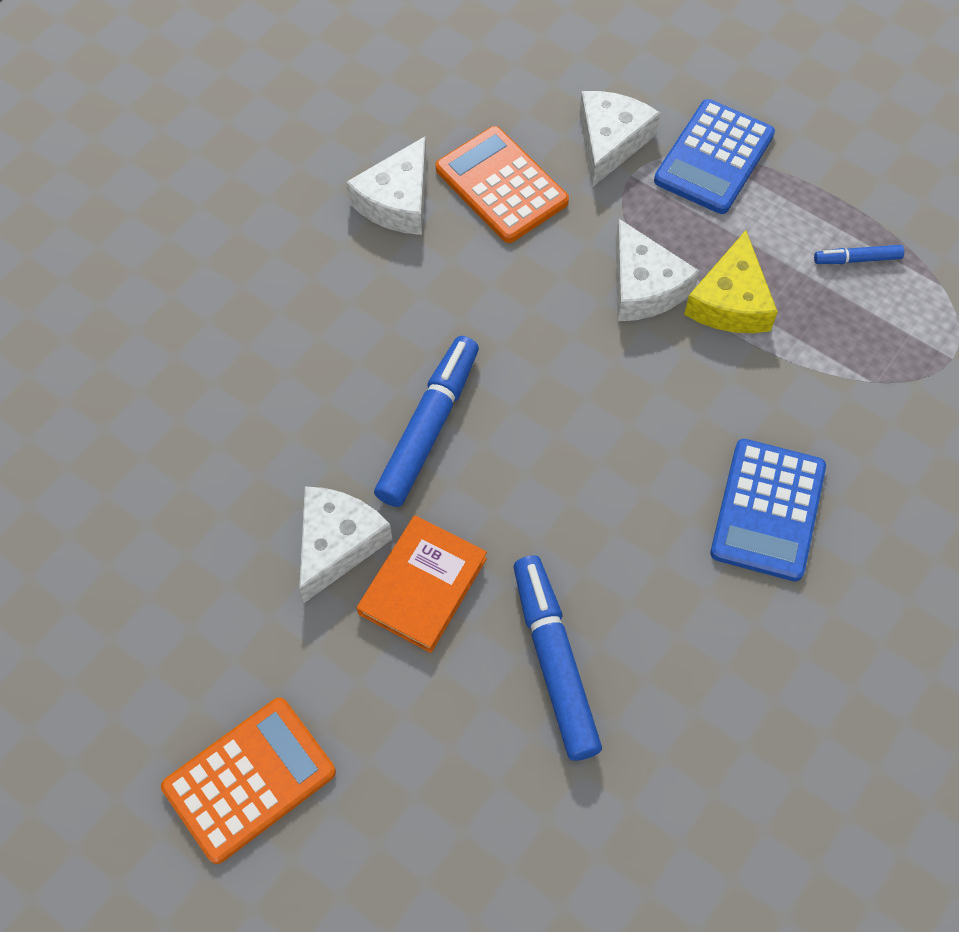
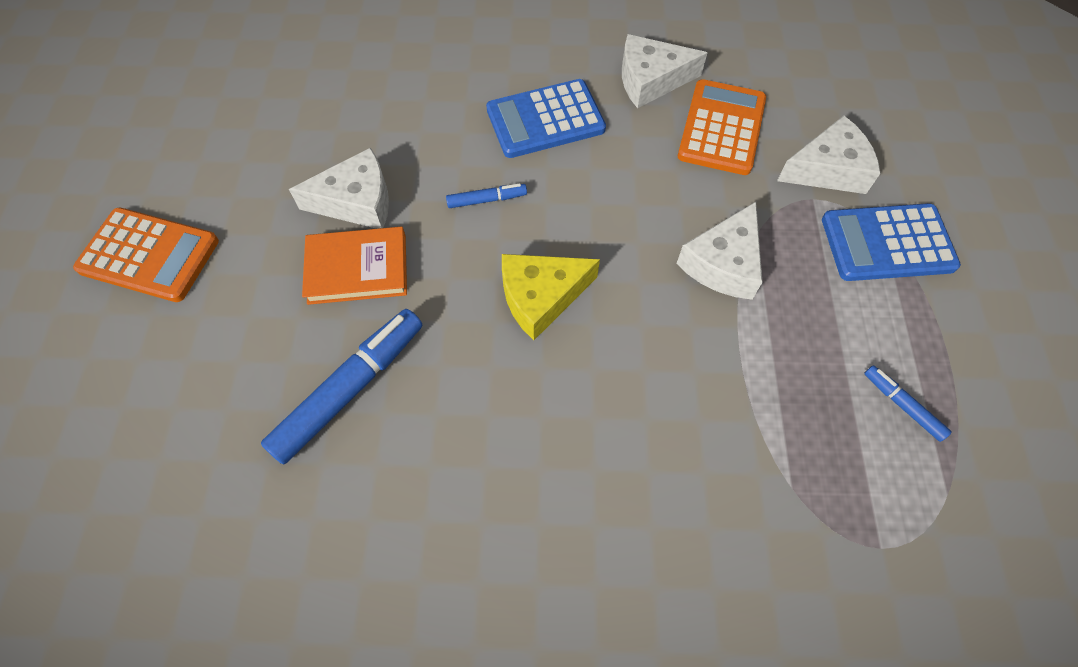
camera: 55 degrees right, 0 degrees up
(428, 428) = (486, 200): blue marker -> blue marker, size x0.49
(731, 301) = (767, 331): yellow cheese -> yellow cheese (541, 297)
(768, 510) = (595, 472): blue calculator -> blue calculator (545, 120)

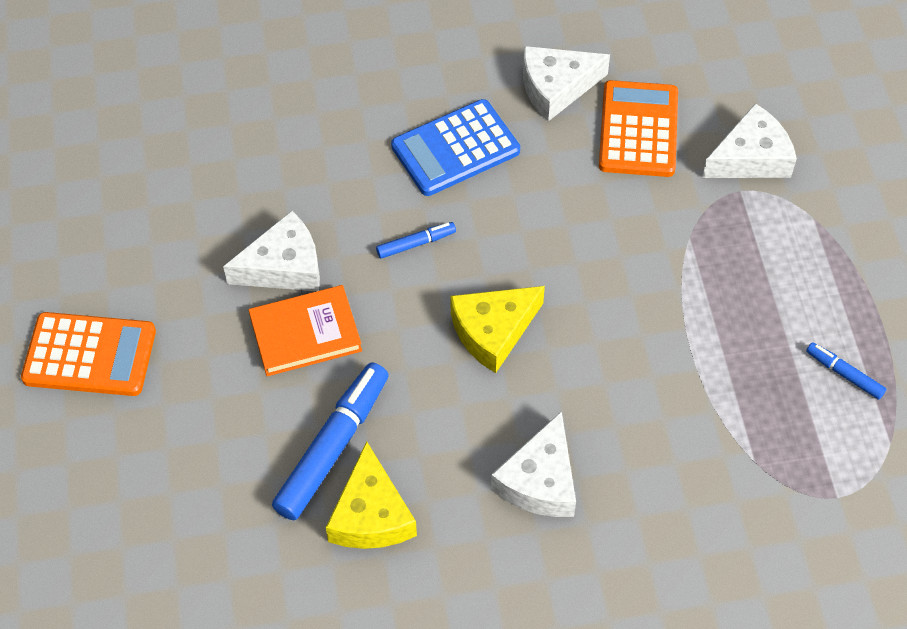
camera: 10 degrees left, 5 degrees down
(367, 471) = (371, 515): none -> yellow cheese
(723, 263) = (662, 270): white cheese -> white cheese (540, 481)
(887, 243) = (816, 224): blue calculator -> none

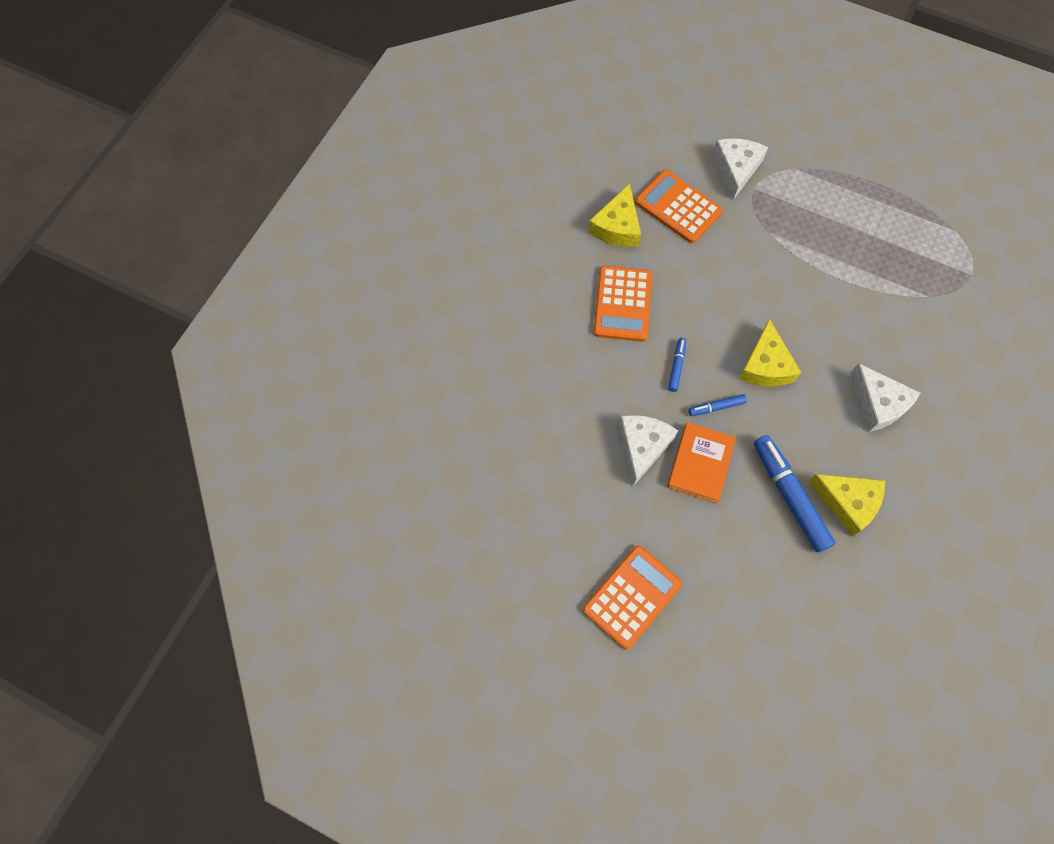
camera: 55 degrees left, 10 degrees up
(455, 149) = (623, 304): blue calculator -> orange calculator
(556, 88) = (617, 226): white cheese -> yellow cheese
(844, 374) = (902, 222): blue marker -> blue marker (716, 407)

